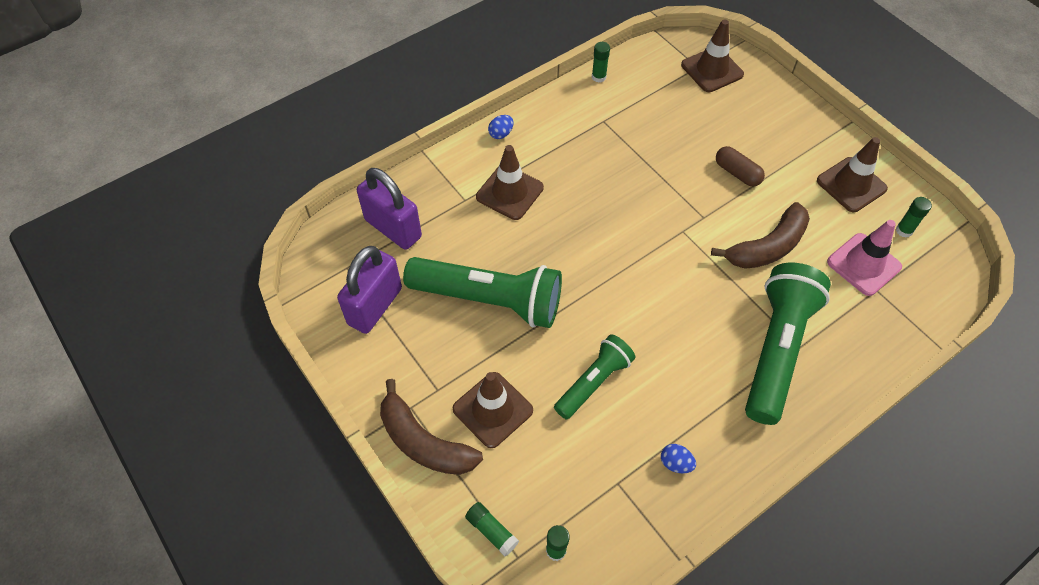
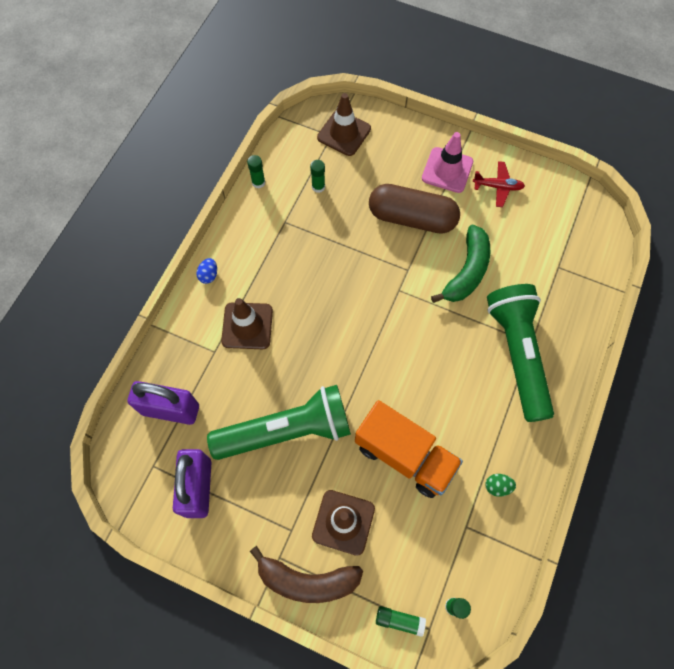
camera: 30 degrees left, 10 degrees up
(593, 382) = (404, 455): green flashlight -> orange truck
(675, 463) = (497, 486): blue egg -> green egg
(737, 173) = (412, 218): brown capsule -> brown capsule, size x1.93
(767, 247) = (467, 271): brown banana -> green banana
(851, 185) = (498, 187): brown traffic cone -> red plane
(863, 264) = (540, 250): pink traffic cone -> pink traffic cone (447, 170)
(904, 230) = (552, 207): green glue stick -> green glue stick (318, 187)

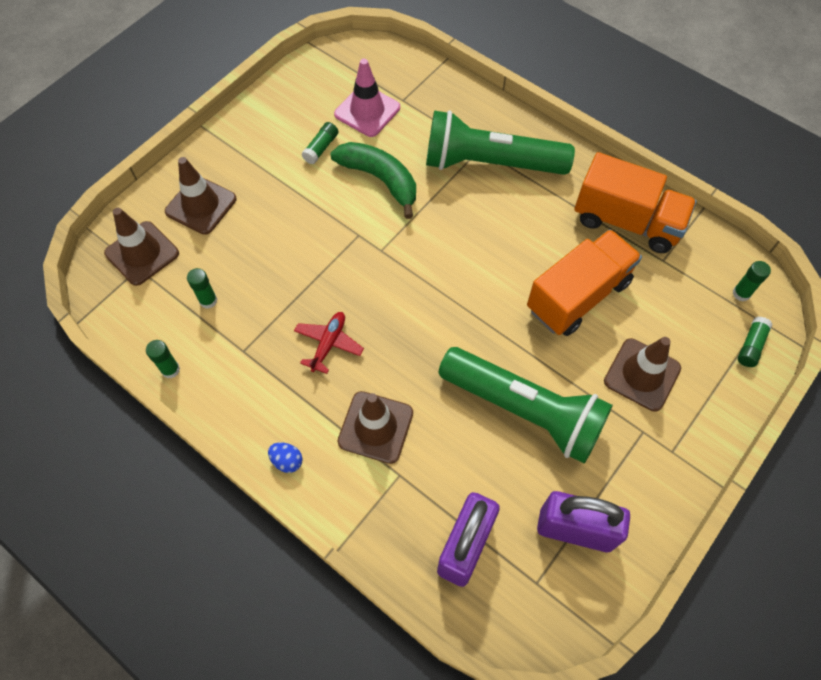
camera: 75 degrees left, 5 degrees down
(286, 430) = (524, 410): green flashlight -> green flashlight turned 120 degrees clockwise
(307, 580) = (701, 427): brown banana -> none
(397, 155) = (201, 205): none -> brown traffic cone
(412, 218) = (293, 213): brown capsule -> none
(447, 170) = (244, 162): pink traffic cone -> pink traffic cone (367, 111)
(482, 219) = (321, 148): none -> green glue stick
(497, 486) = (626, 221): green egg -> orange truck
(498, 187) = (286, 122): red plane -> red plane (328, 344)

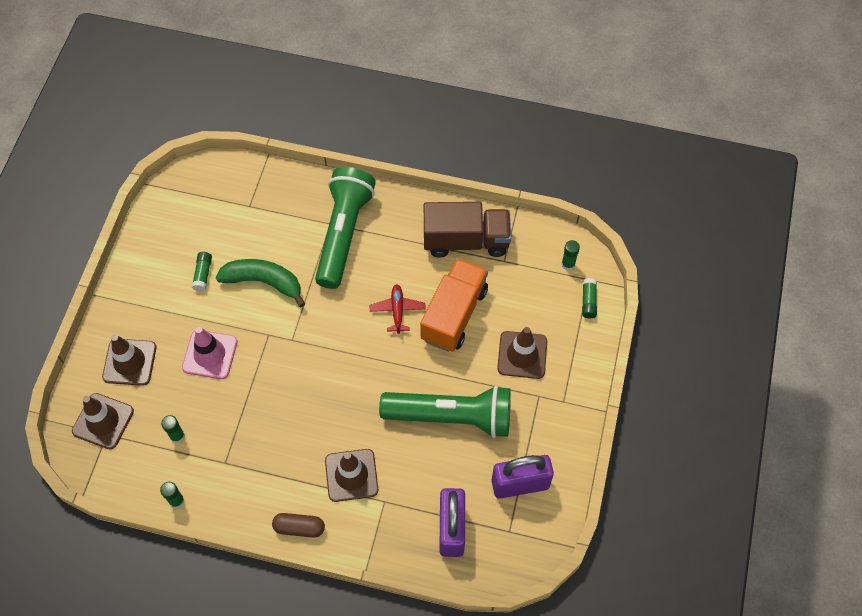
camera: 25 degrees left, 0 degrees up
(287, 461) = (299, 528): blue egg -> brown capsule
(328, 344) = (287, 429): red plane -> red plane (397, 310)
(367, 111) = (225, 227): pink traffic cone -> pink traffic cone (210, 354)
(490, 163) = (343, 234): green flashlight -> green flashlight turned 120 degrees clockwise
(626, 221) = (466, 240): orange truck -> brown truck

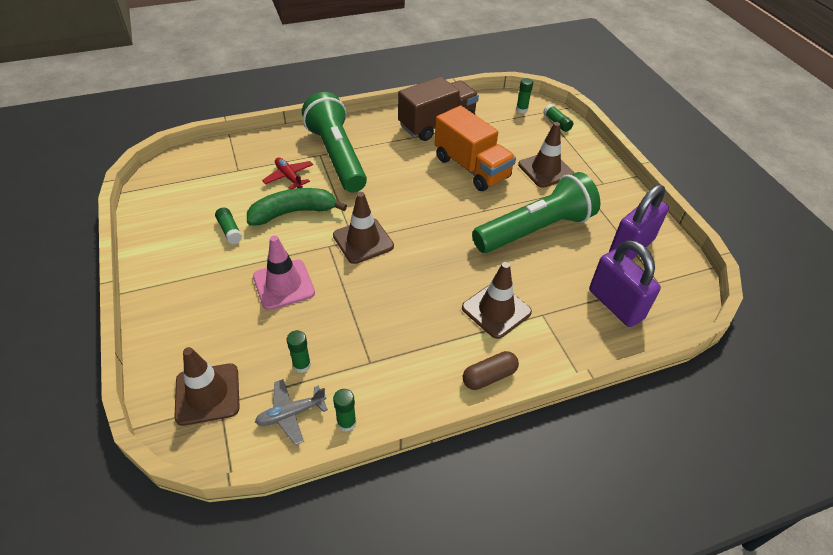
camera: 35 degrees left, 15 degrees down
(129, 362) = (202, 329): brown traffic cone -> brown traffic cone (363, 241)
(146, 471) = (291, 414): none -> grey plane
(397, 310) = (425, 183): red plane -> red plane (289, 177)
(454, 314) = (471, 168): orange truck -> orange truck turned 150 degrees clockwise

